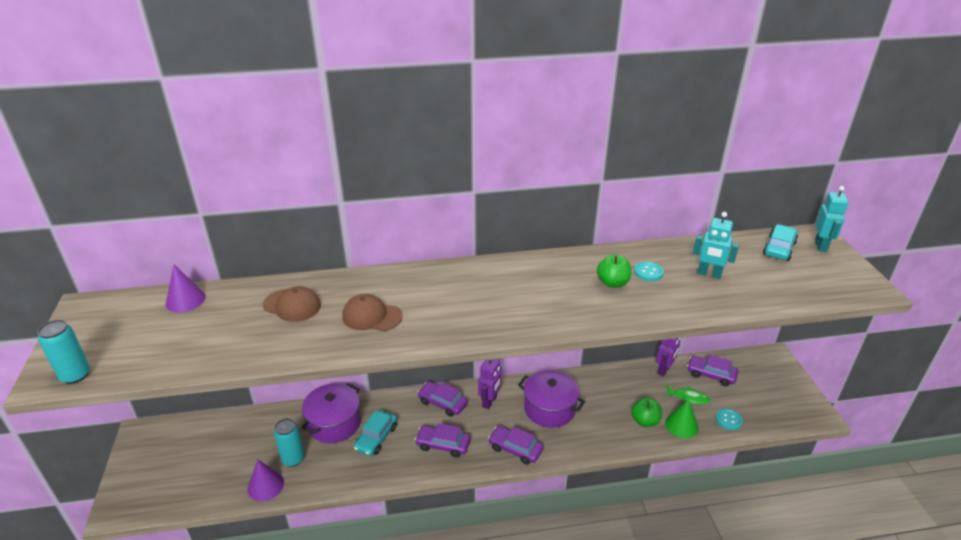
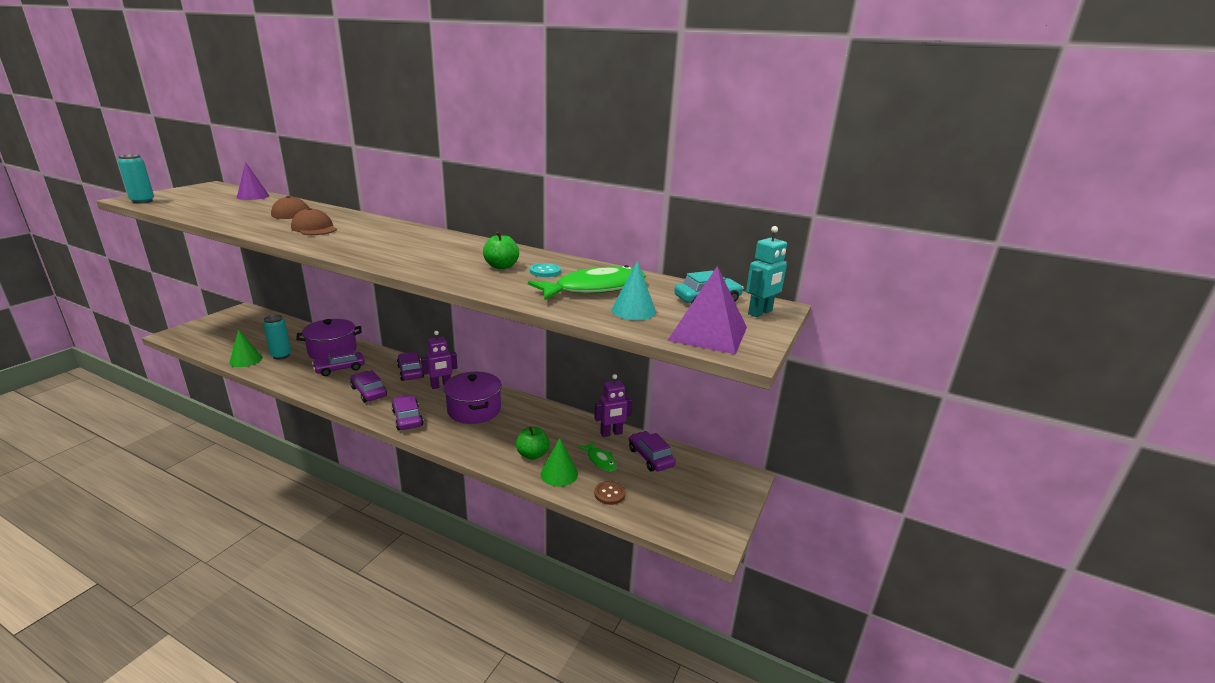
camera: 35 degrees right, 10 degrees down
(265, 486) = (246, 360): purple cone -> green cone
(376, 438) = (340, 368): turquoise car -> purple car
(709, 274) = (595, 288): turquoise robot -> green fish
(728, 420) = (609, 494): turquoise button -> brown button
(767, 284) = (633, 310): none -> turquoise cone
(834, 283) = (708, 333): none -> purple pyramid

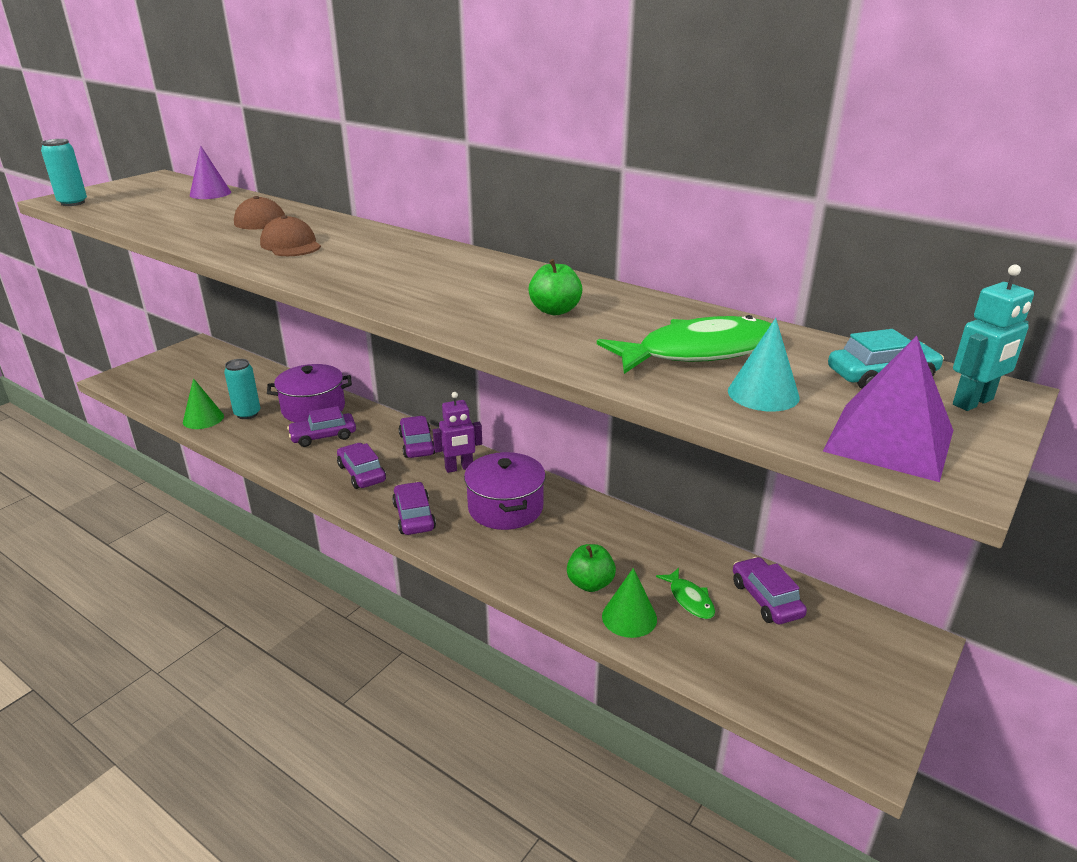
camera: 10 degrees right, 5 degrees up
(545, 271) = (620, 320): turquoise button -> none
(609, 494) = (705, 655): brown button -> none
(611, 433) = (705, 556): purple robot -> none

